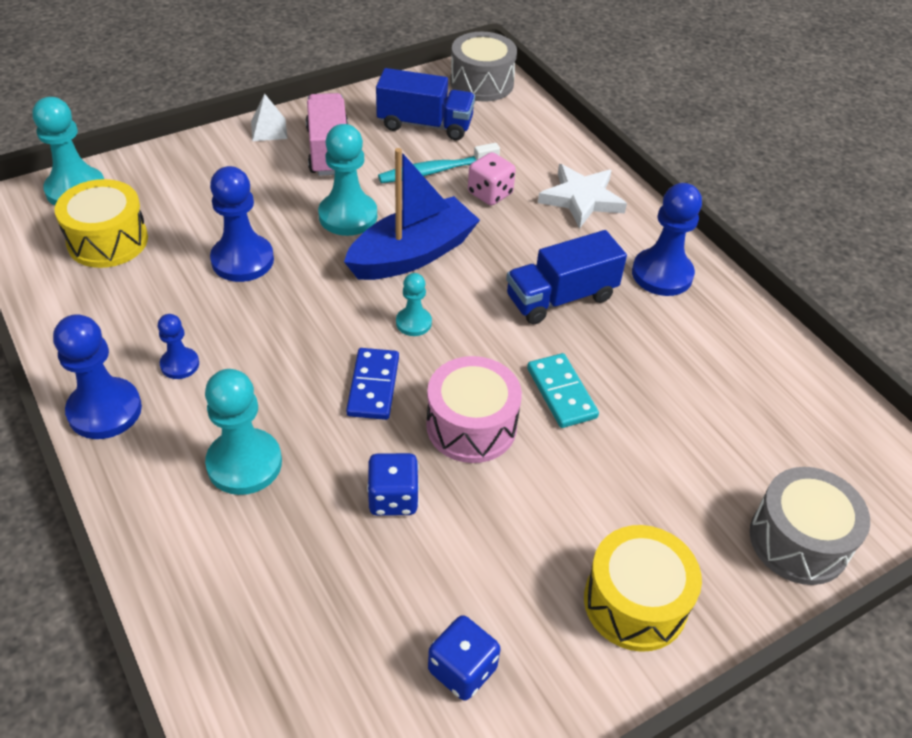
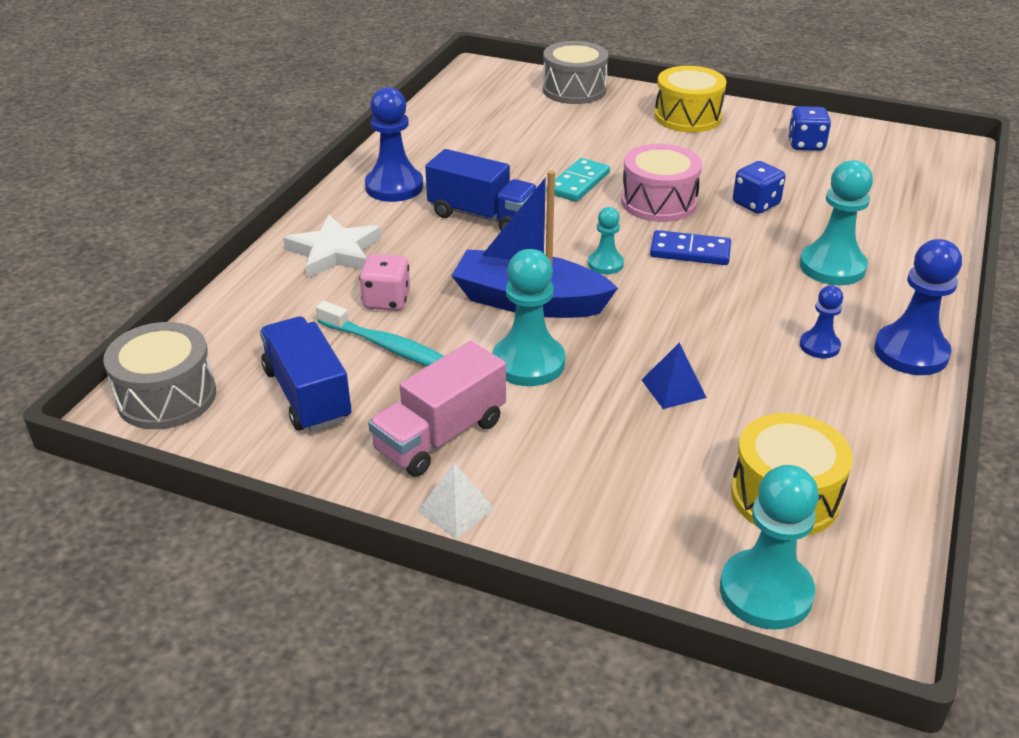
camera: 125 degrees left, 10 degrees down
(242, 260) = (673, 388): blue pawn -> blue pyramid
(373, 386) = (690, 251): blue domino -> blue domino turned 45 degrees clockwise

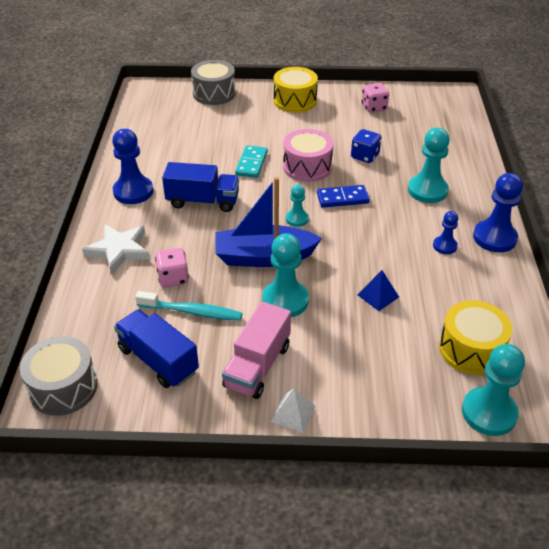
camera: 20 degrees left, 5 degrees up
(806, 144) = (374, 107): blue dice -> pink dice

